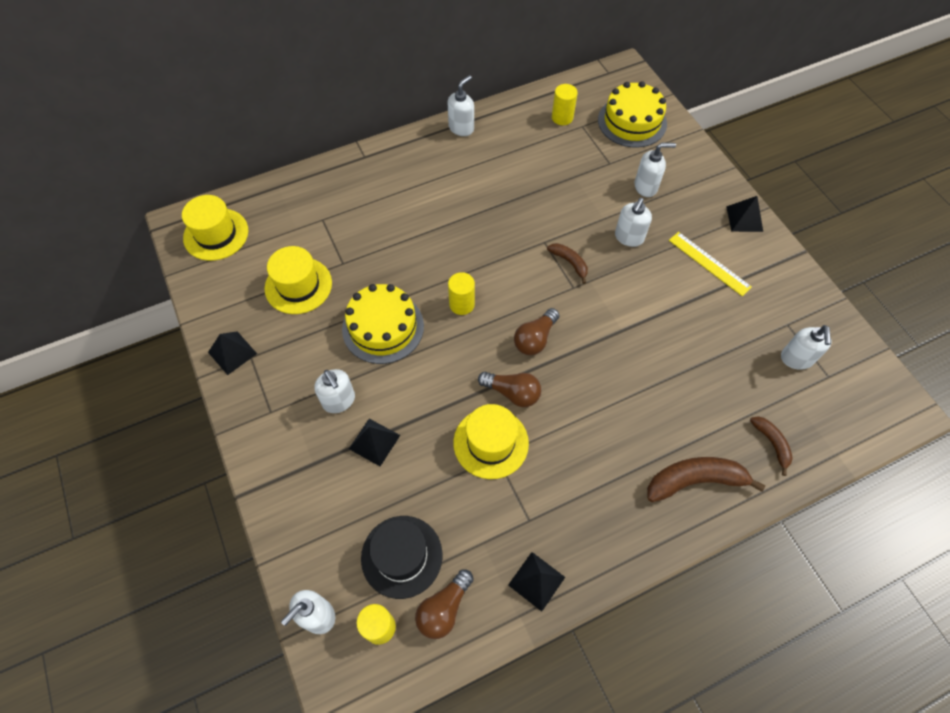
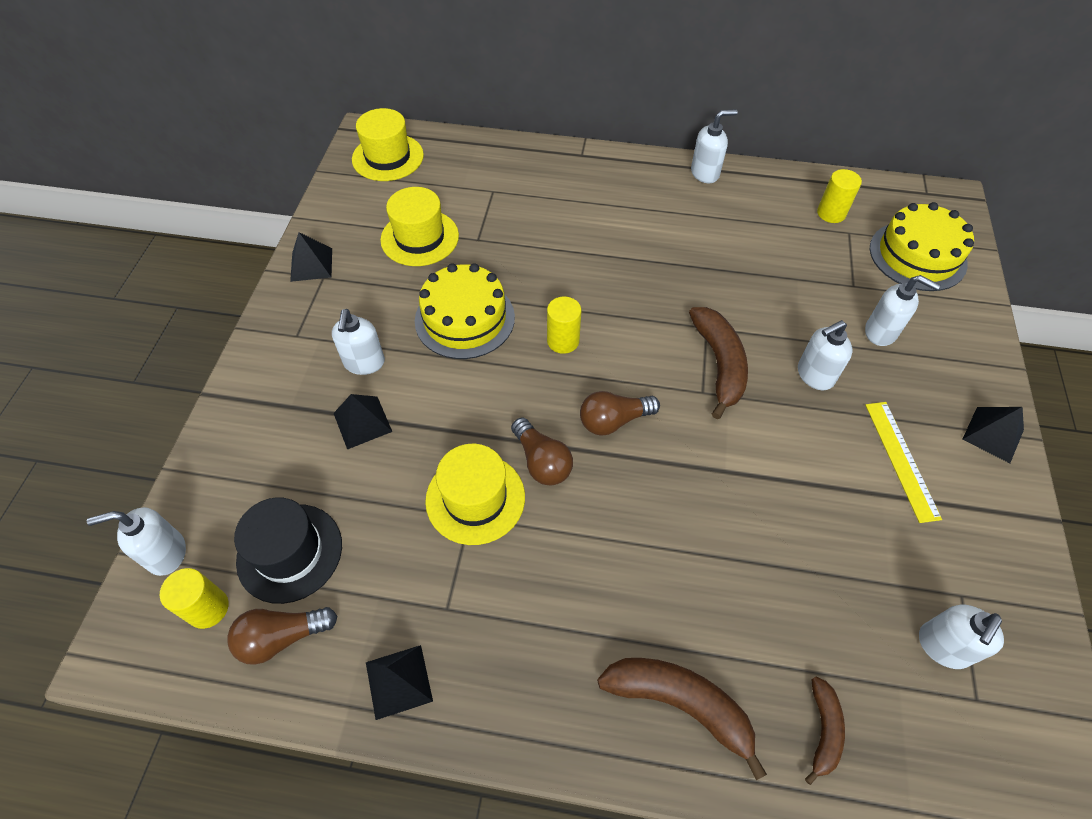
camera: 35 degrees right, 5 degrees down
(569, 263) = (719, 364): brown banana -> brown banana, size x1.76

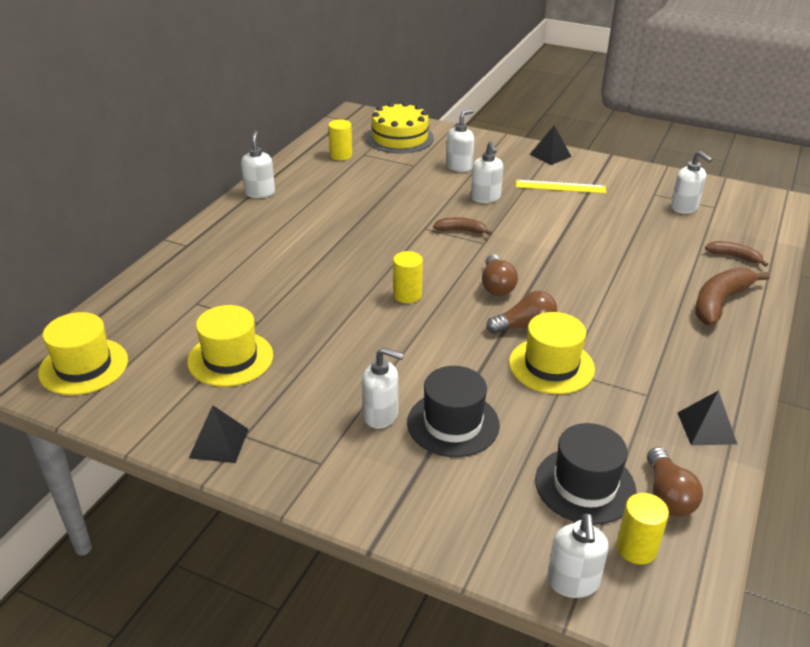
camera: 75 degrees left, 20 degrees down
(362, 422) = (453, 424): black pyramid -> black hat
(464, 319) = (356, 344): yellow cake -> none
(719, 364) = (461, 231): brown banana -> brown banana, size x0.57

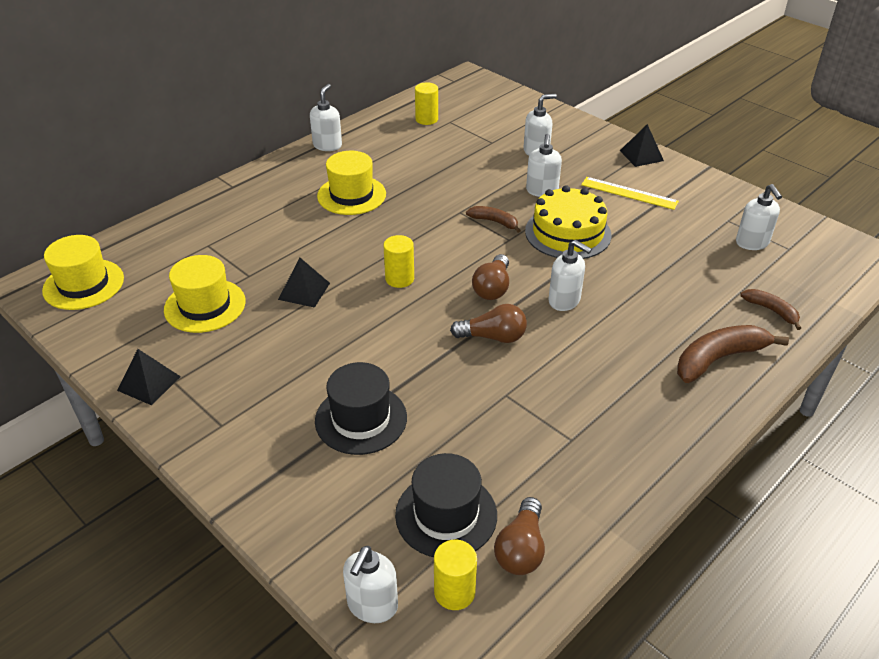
camera: 20 degrees right, 5 degrees up
(381, 415) = (301, 393): white soap dispenser -> white soap dispenser (564, 301)
(399, 138) = (496, 110): yellow cake -> yellow cake (568, 233)
(551, 366) = (493, 384): yellow hat -> yellow hat (351, 195)
(706, 428) = (609, 491): black pyramid -> black pyramid (304, 291)

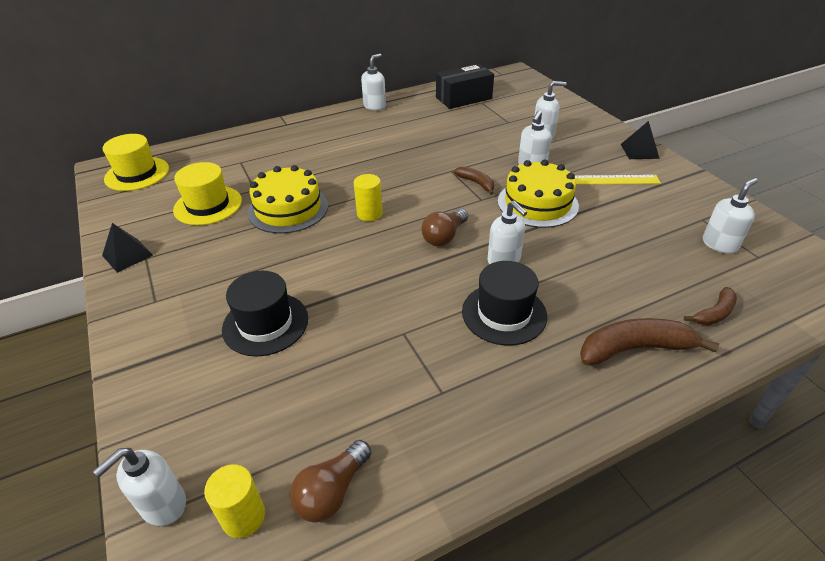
camera: 20 degrees right, 0 degrees up
(304, 291) = (288, 209): black pyramid -> yellow cake
(351, 195) = (370, 144): yellow hat -> none
(426, 119) = (463, 98): yellow cylinder -> black box
(446, 515) = (283, 434): black hat -> black hat (504, 313)
(493, 337) = (421, 278): brown light bulb -> none
(629, 193) = (612, 180): yellow ruler -> yellow ruler turned 45 degrees counterclockwise
(752, 243) = (719, 244): white soap dispenser -> white soap dispenser turned 135 degrees counterclockwise
(771, 311) = (714, 313): brown banana -> brown banana turned 75 degrees clockwise

